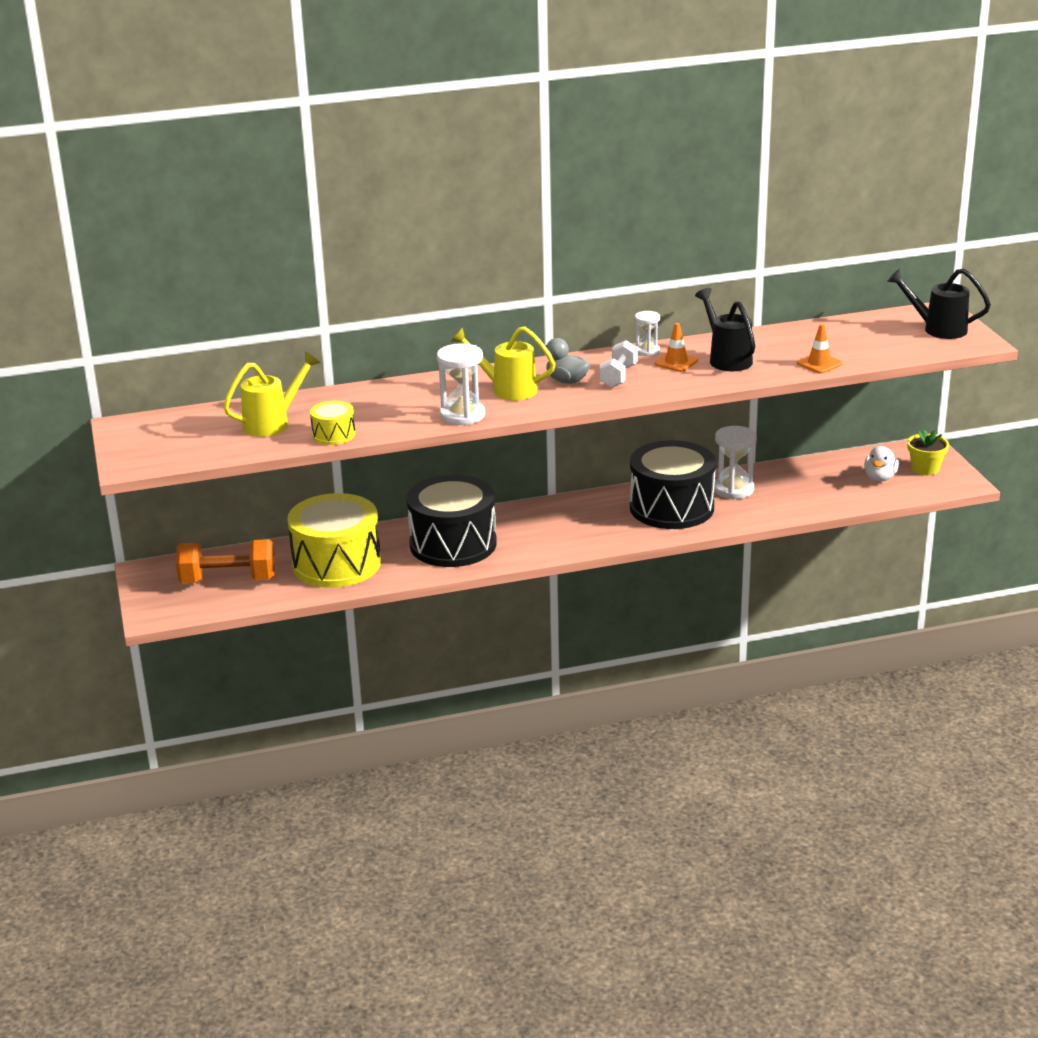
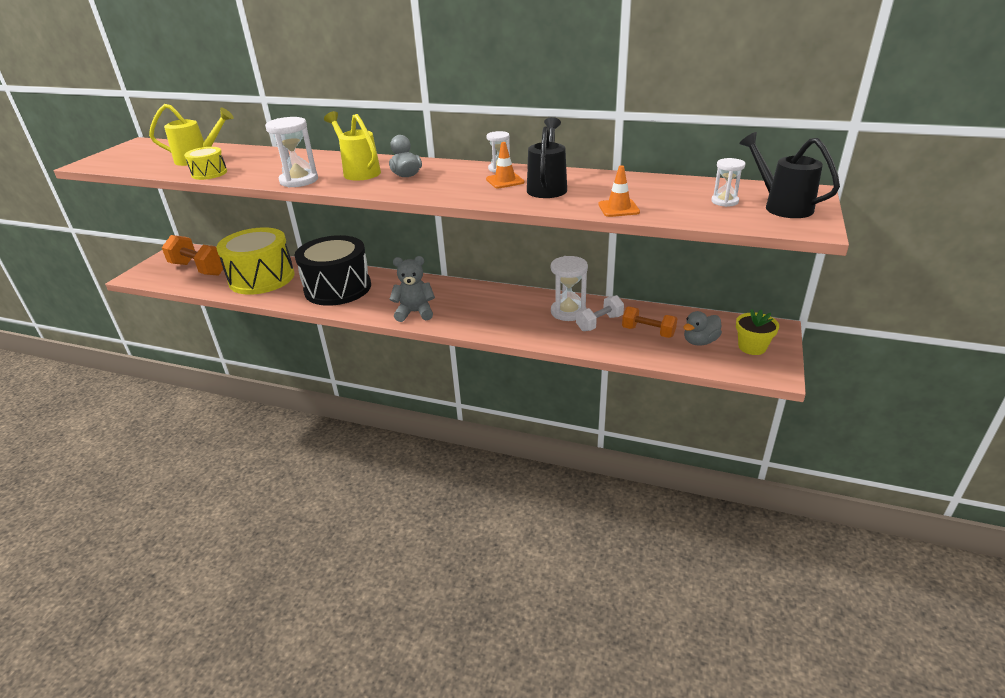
camera: 35 degrees right, 5 degrees up
(582, 539) = (415, 312): none -> grey teddy bear
(618, 376) = (445, 181): white dumbbell -> white dumbbell (599, 323)
(671, 507) = (505, 310): black drum -> none
(827, 484) = (648, 332): none -> orange dumbbell
(880, 478) = (700, 341): white duck -> grey duck
(891, 335) = (724, 201): none -> white hourglass

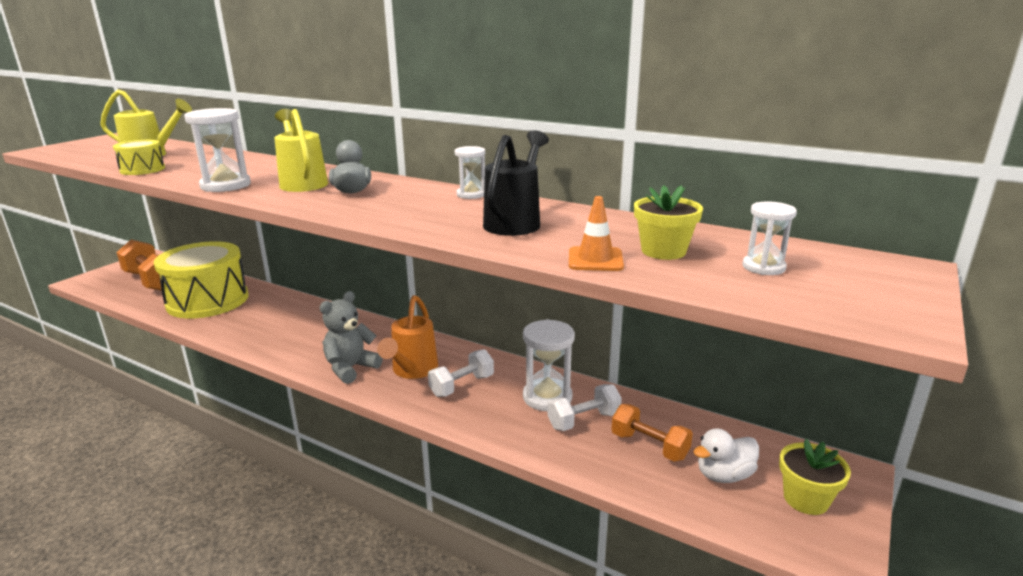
camera: 10 degrees right, 10 degrees down
(338, 288) = (281, 324): black drum -> none
(415, 312) = (351, 368): grey teddy bear -> grey teddy bear turned 60 degrees counterclockwise
(462, 308) = (412, 371): none -> orange watering can
(504, 313) = (462, 386): none -> white dumbbell
(505, 181) = (466, 209): orange traffic cone -> none
(658, 197) = (663, 251): none -> yellow flower pot
(700, 341) = (724, 475): grey duck -> white duck
(781, 206) = (856, 284): black watering can -> none

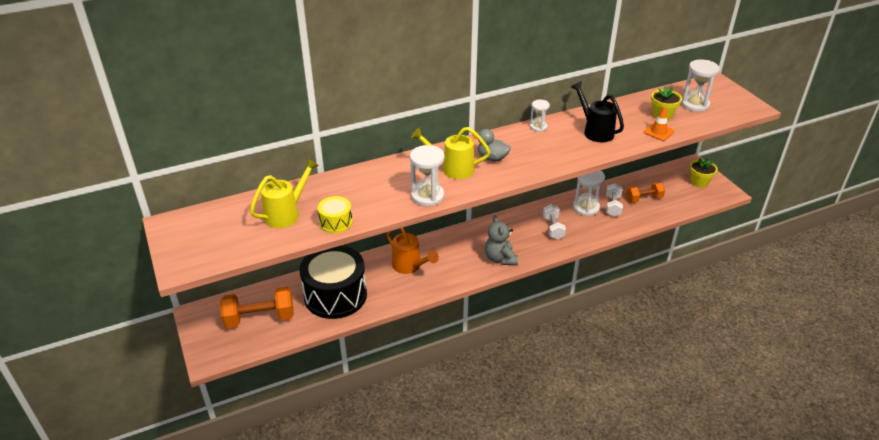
camera: 55 degrees left, 15 degrees up
(208, 300) = (335, 295): yellow drum -> black drum
(412, 371) = (523, 238): orange watering can -> orange watering can (410, 266)
(724, 475) = (674, 191): white duck -> none
(763, 267) = (694, 104): white hourglass -> white hourglass, size x1.68

